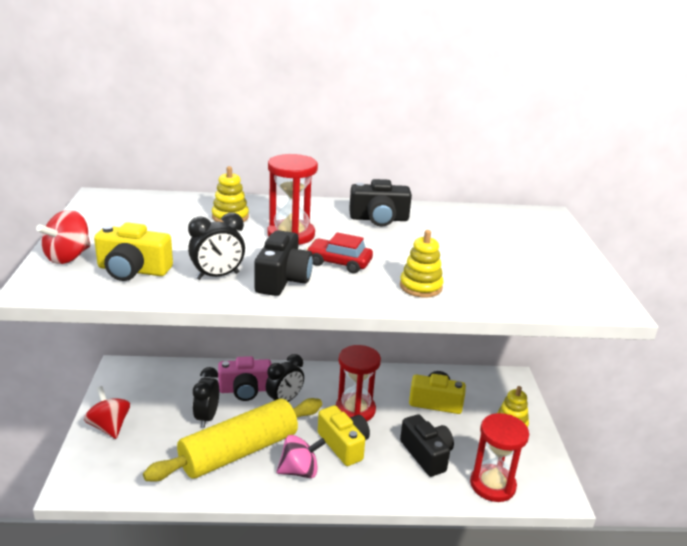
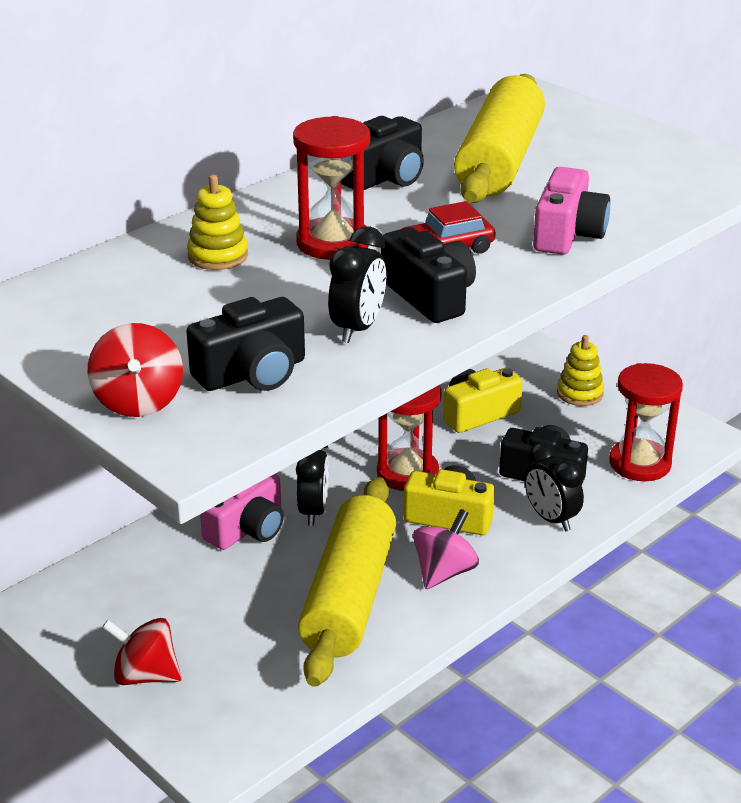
camera: 40 degrees left, 5 degrees up
(133, 270) = (252, 373): yellow camera -> black camera
(207, 417) = (252, 587): black clock -> black clock (551, 519)
(420, 287) = (567, 234): yellow stacking toy -> pink camera
(457, 236) = (500, 161): none -> yellow rolling pin

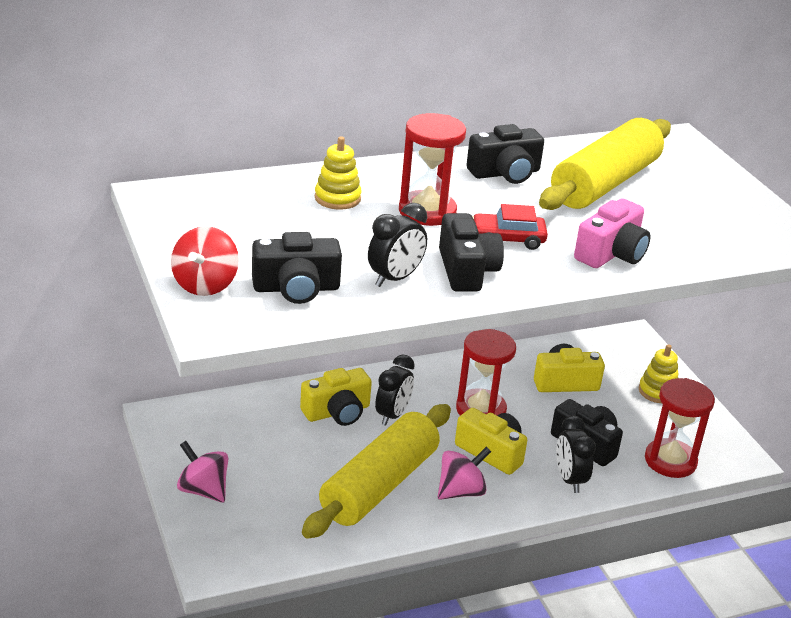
camera: 20 degrees right, 0 degrees up
(145, 675) = (203, 490): red spinning top -> pink spinning top
(247, 528) = (337, 412): pink camera -> yellow camera

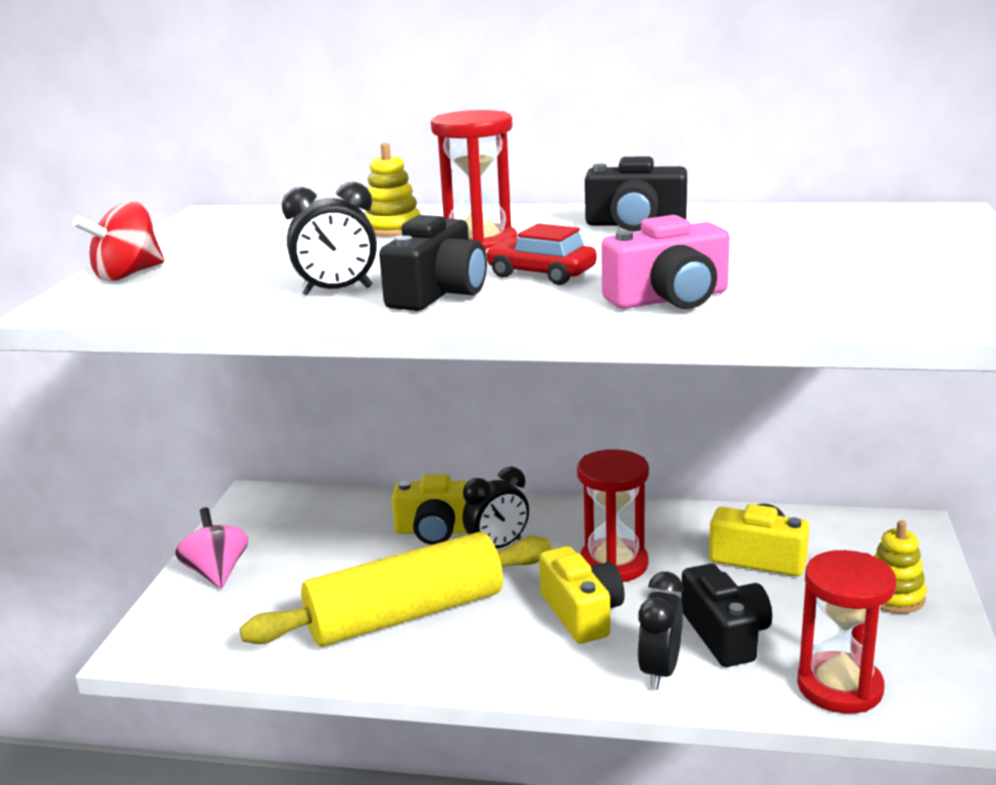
camera: 35 degrees right, 10 degrees down
(296, 288) = (212, 287): black camera -> none
(461, 491) = (498, 647): pink spinning top -> none
(605, 183) = (765, 241): yellow rolling pin -> none

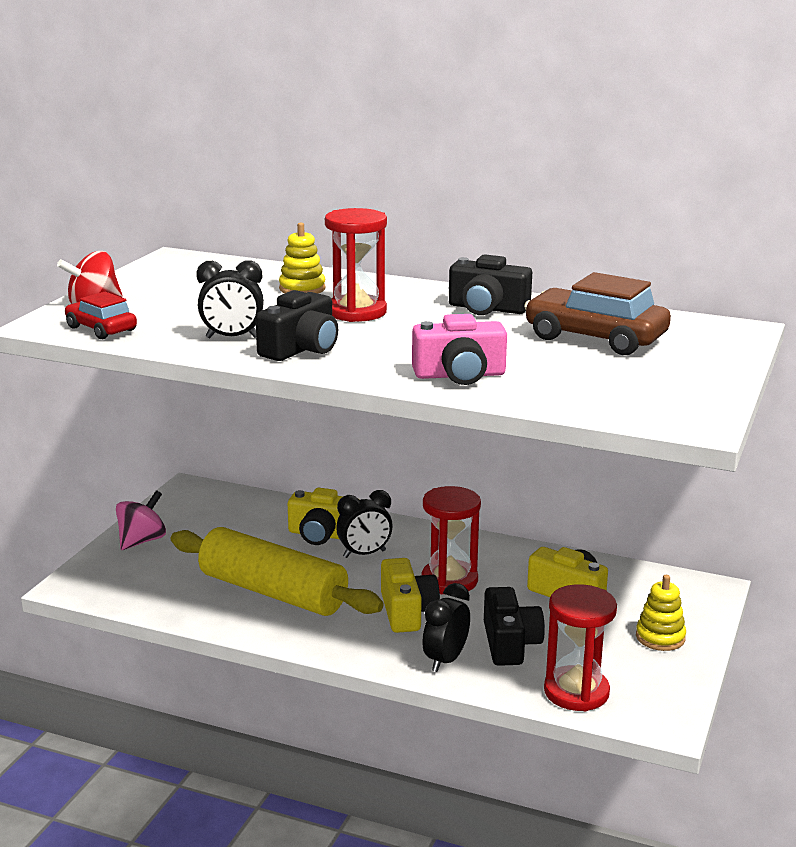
camera: 10 degrees right, 0 degrees up
(216, 572) = (142, 541): pink spinning top -> pink spinning top turned 45 degrees clockwise
(406, 615) = (273, 592): yellow rolling pin -> yellow rolling pin turned 45 degrees clockwise
(541, 274) = (384, 343): red car -> red car (101, 329)
(793, 239) = (595, 338): none -> brown car

